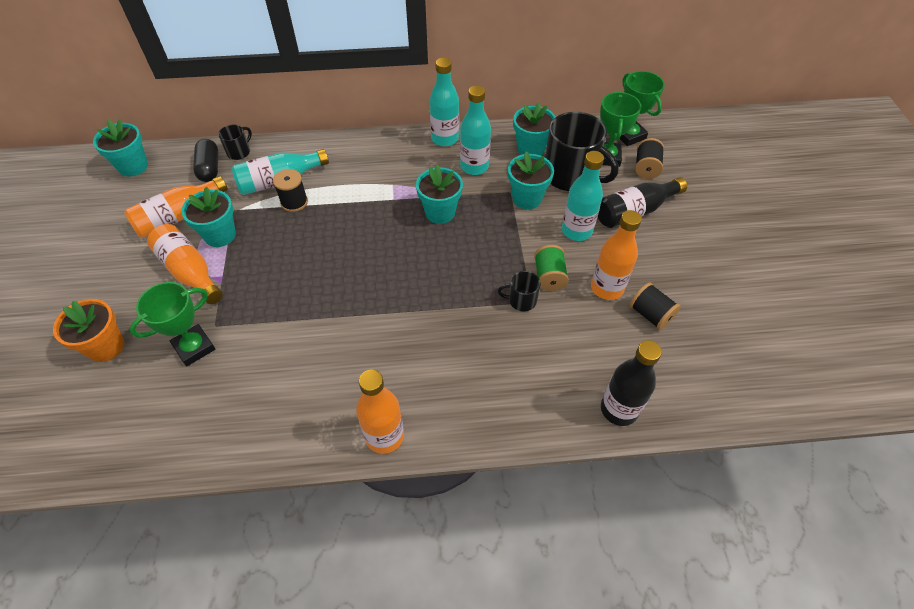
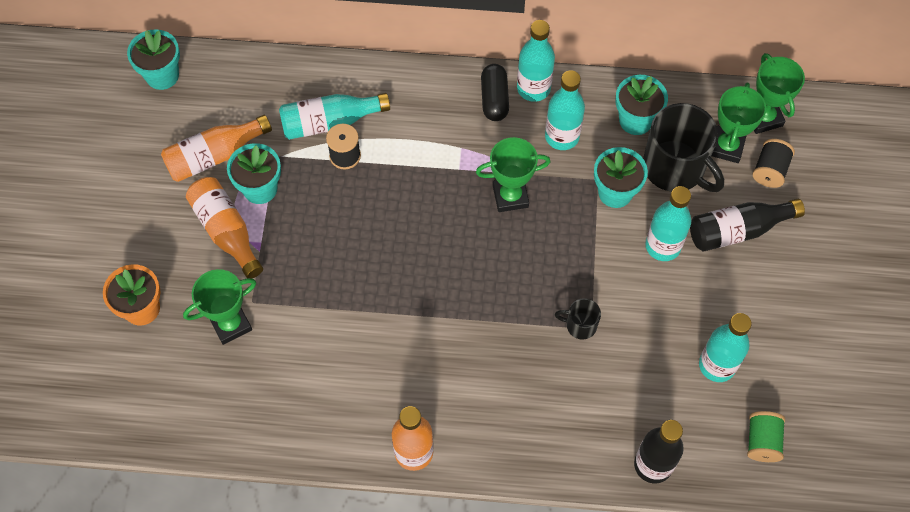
camera: 10 degrees right, 10 degrees up
(209, 168) = (250, 91): black capsule -> black capsule (494, 99)
(239, 152) = (285, 72): black mug -> none
(440, 212) = (510, 196): turquoise flower pot -> green trophy
(549, 277) = (617, 301): green spool -> green spool (762, 441)
(607, 288) = (678, 325): orange bottle -> none
(650, 314) = (717, 365): black spool -> turquoise bottle

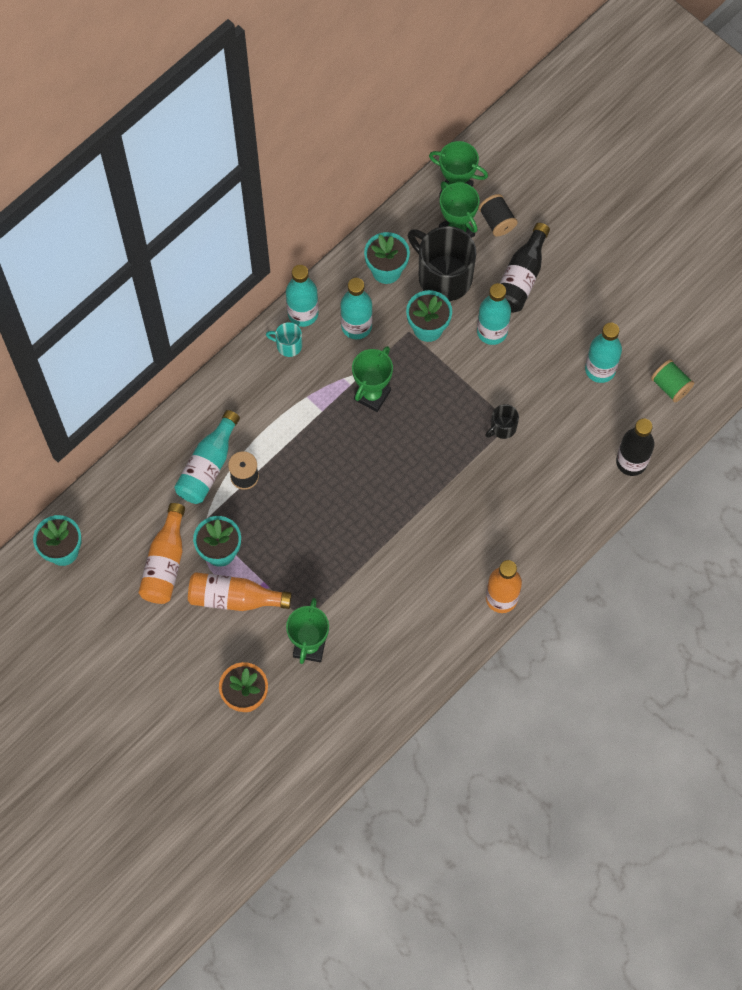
camera: 50 degrees left, 5 degrees up
(494, 99) = (288, 345): black capsule -> turquoise mug
(675, 168) = (443, 276): black mug -> black mug turned 135 degrees counterclockwise

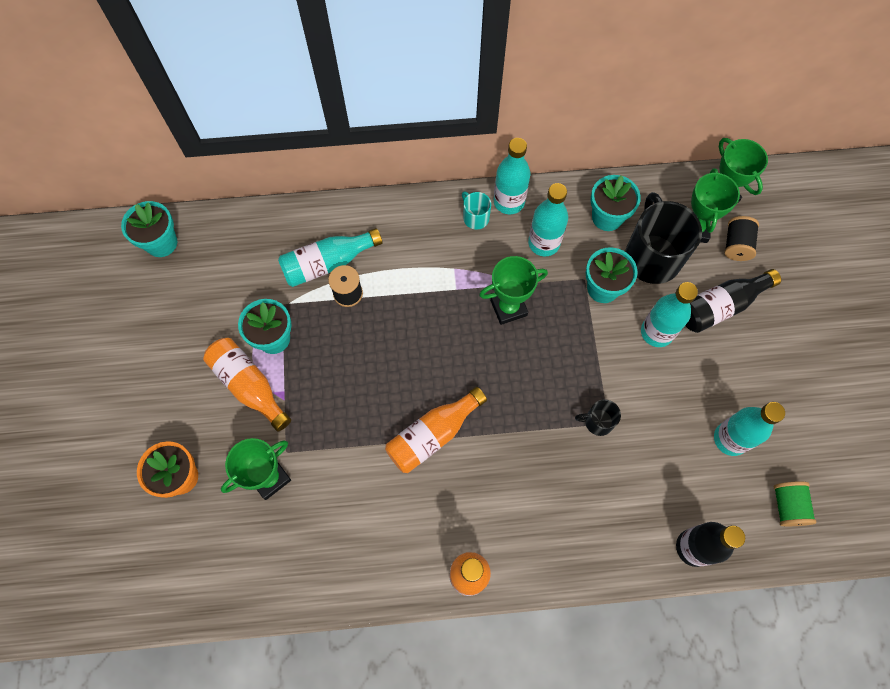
camera: 40 degrees right, 0 degrees up
(165, 563) = (224, 313): orange bottle -> orange bottle (432, 435)

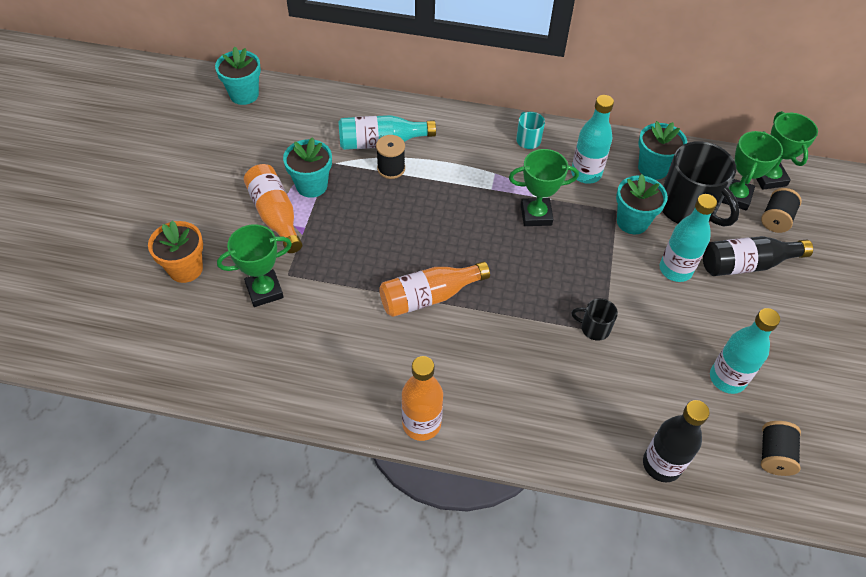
camera: 15 degrees right, 15 degrees down
(509, 202) = (563, 135): turquoise bottle -> none
(652, 256) = (688, 208): black mug -> black mug turned 135 degrees clockwise
(787, 506) = (774, 455): green spool -> black spool

